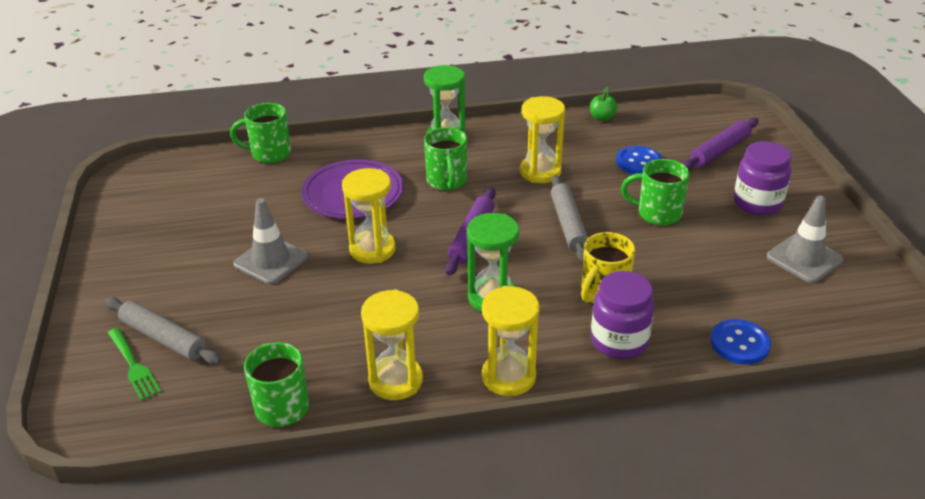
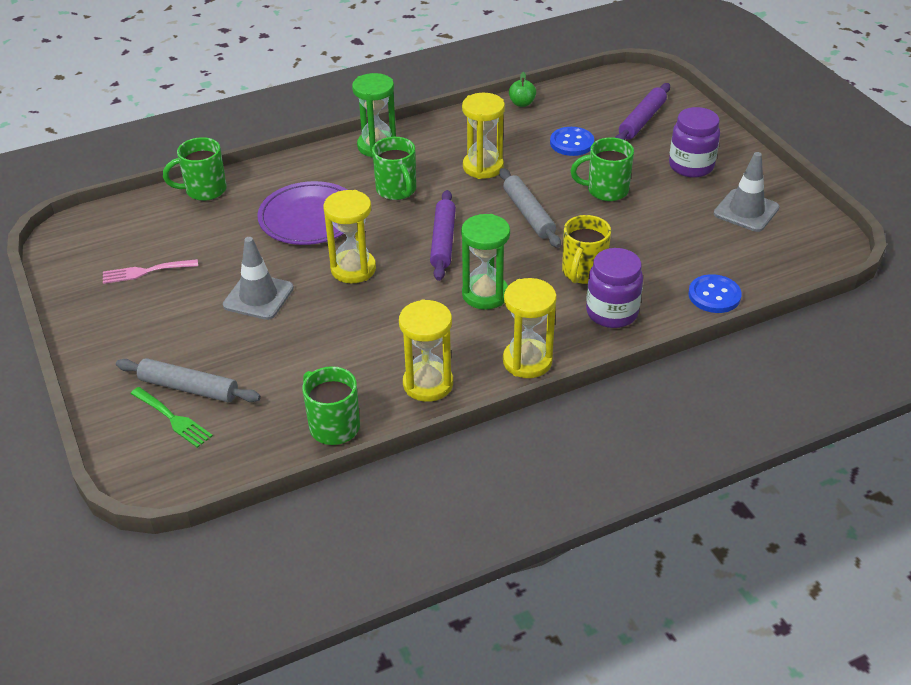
camera: 15 degrees left, 5 degrees up
(181, 219) = (145, 272): none -> pink fork

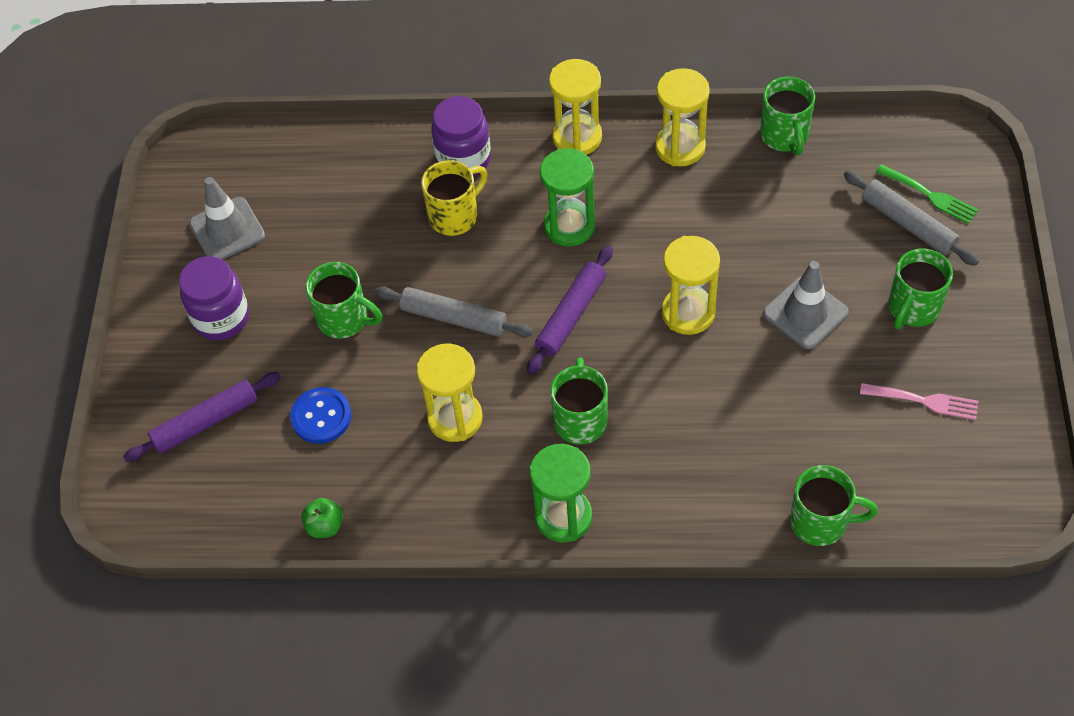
camera: 150 degrees left, 15 degrees up
(169, 327) = (913, 308): none -> green mug
(173, 419) = (930, 195): green fork -> green fork turned 150 degrees clockwise
(309, 218) = (705, 414): purple plate -> none
(528, 214) = (454, 318): grey rolling pin -> grey rolling pin turned 75 degrees counterclockwise
(714, 295) = (355, 142): blue button -> none

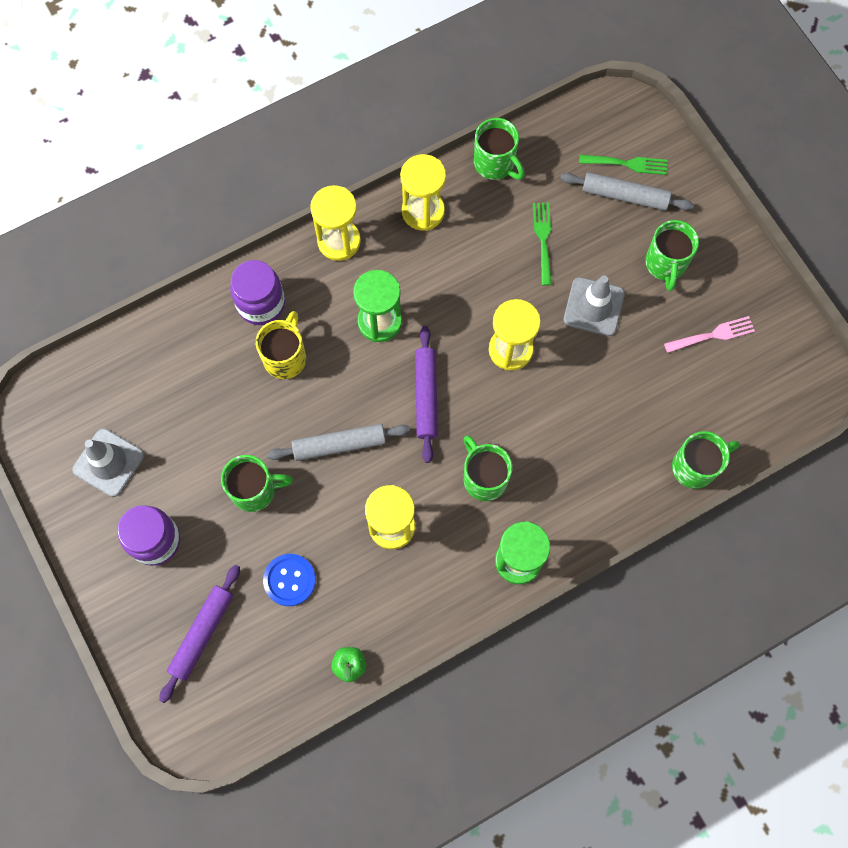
camera: 35 degrees left, 15 degrees up
(790, 226) = (543, 239): none -> green fork

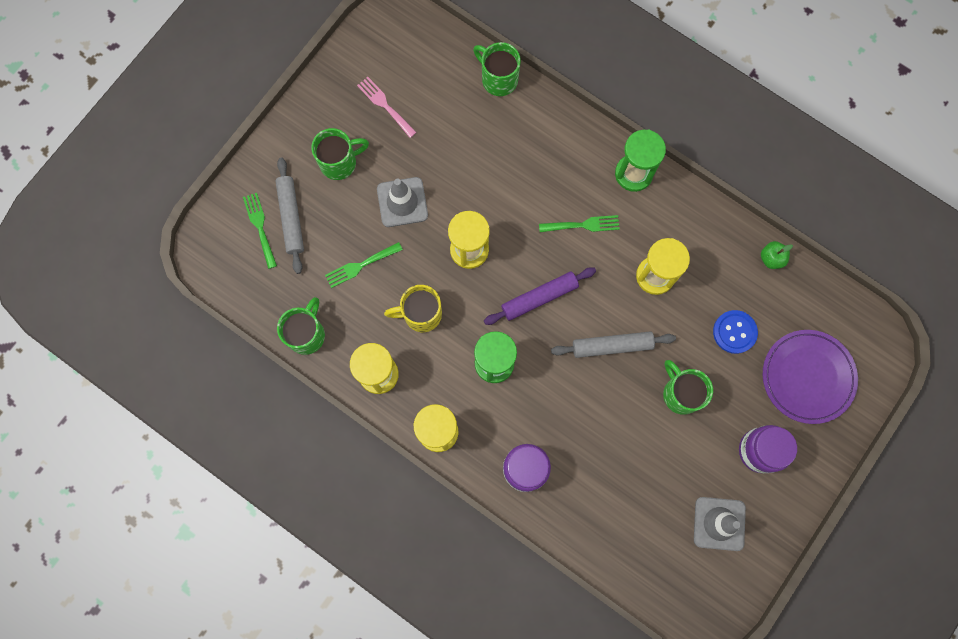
camera: 115 degrees left, 5 degrees up
(202, 633) = (807, 377): purple rolling pin -> purple plate
(285, 357) = (561, 425): yellow mug -> yellow mug (421, 314)
(339, 445) = (612, 346): grey rolling pin -> grey rolling pin turned 60 degrees counterclockwise
(484, 478) = (583, 225): green mug -> green fork

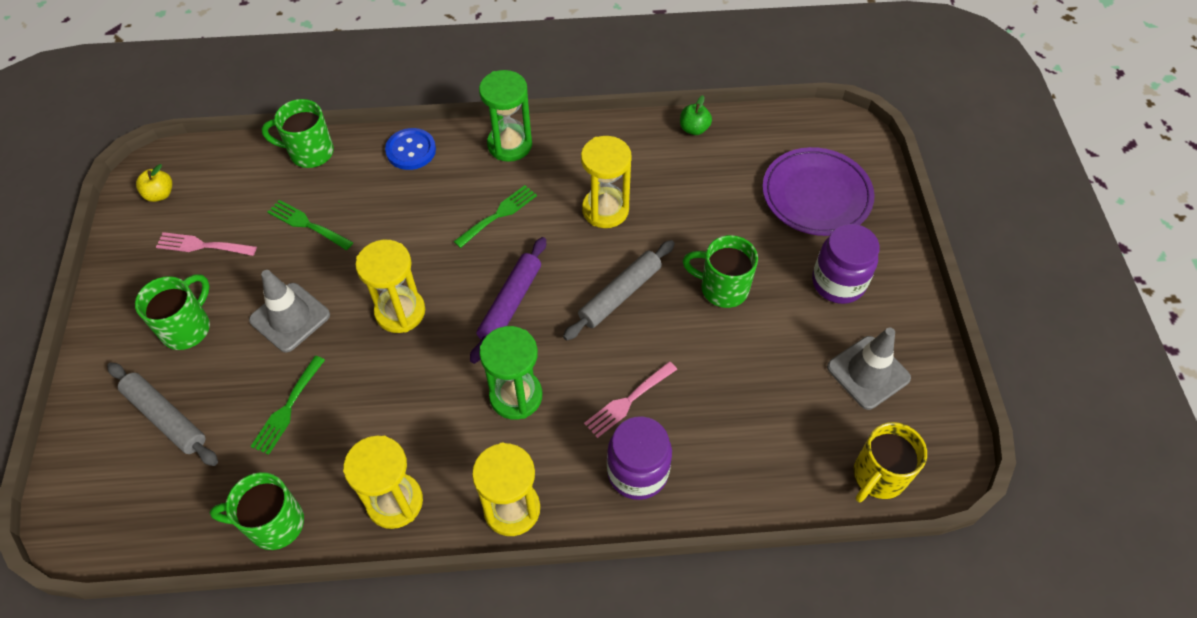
camera: 40 degrees left, 20 degrees down
(260, 227) = (132, 453): green fork -> green fork (307, 224)
(307, 334) = (274, 524): green mug -> green mug turned 75 degrees counterclockwise
(384, 42) = (160, 194): none -> yellow apple
(421, 314) = (395, 407): yellow mug -> yellow mug (878, 476)
(556, 421) = (628, 401): none -> pink fork
(734, 332) = (719, 205): blue button -> blue button (411, 150)

